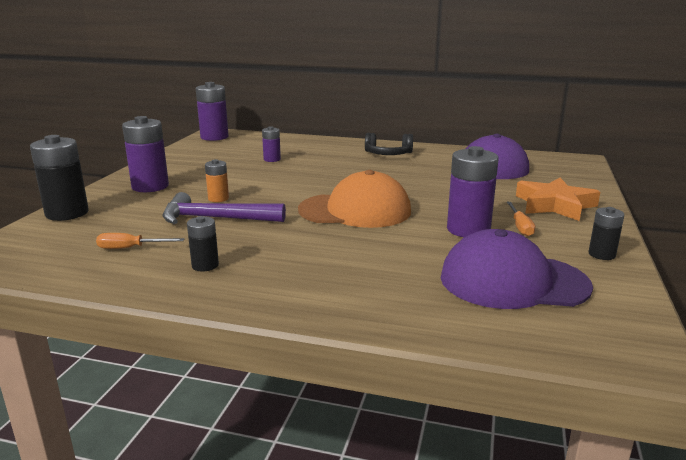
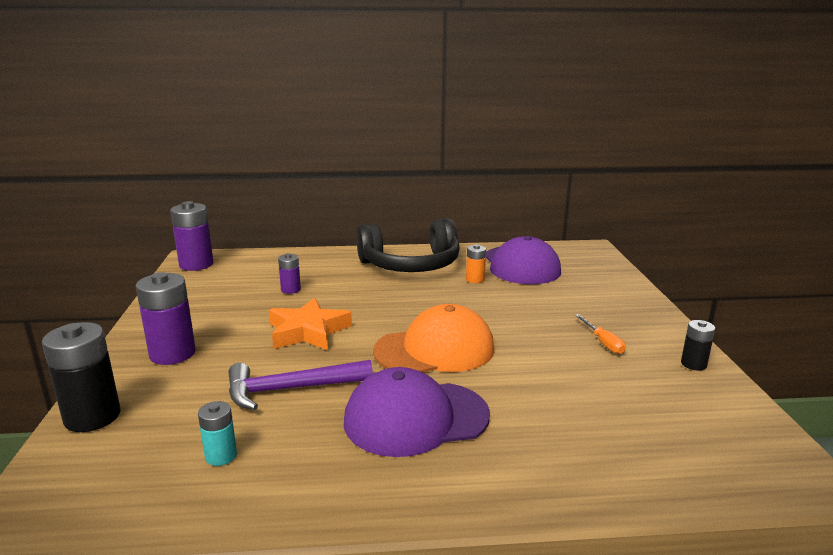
camera: 20 degrees left, 0 degrees up
(131, 248) = (221, 456): orange screwdriver -> turquoise battery
(205, 265) = (331, 462): black battery -> none
(218, 199) = (272, 358): orange battery -> orange battery (475, 279)
(388, 154) = (411, 265): black headphones -> black headphones, size x1.90
(468, 230) = (561, 355): purple battery -> none
(513, 281) = (647, 414): purple cap -> purple cap (416, 418)
(554, 205) = (612, 309): orange star -> orange star (308, 331)

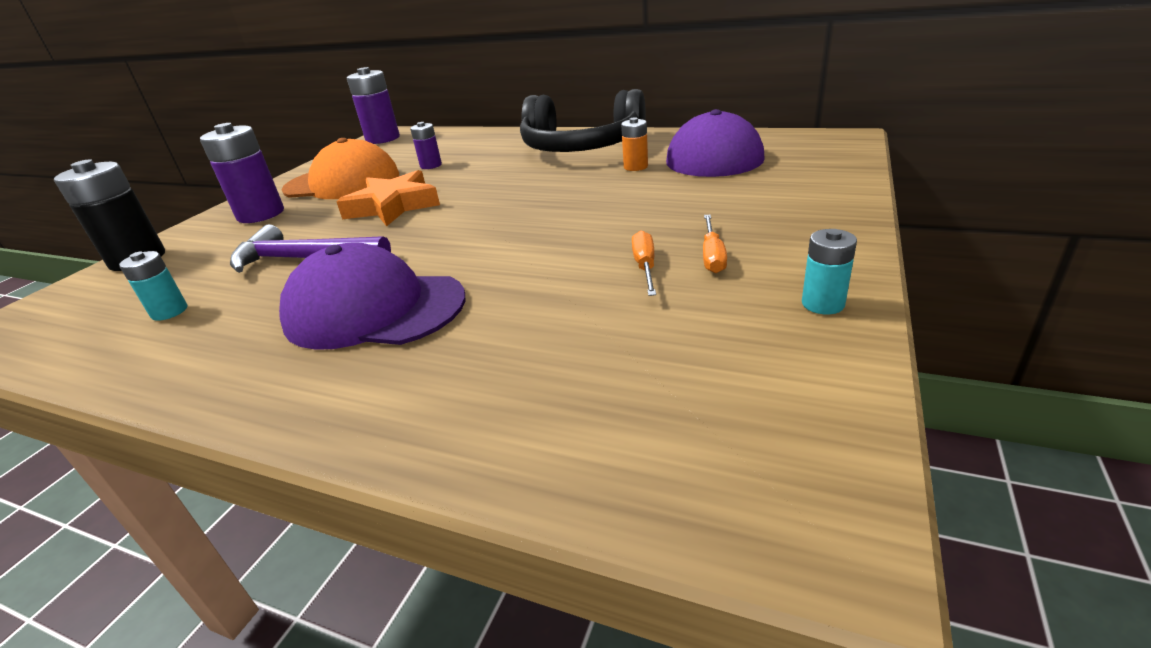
camera: 30 degrees right, 10 degrees up
(435, 349) = (491, 238): orange cap -> orange cap (342, 183)
(571, 356) = (645, 267): none -> orange screwdriver
(693, 364) = (823, 304): black battery -> turquoise battery

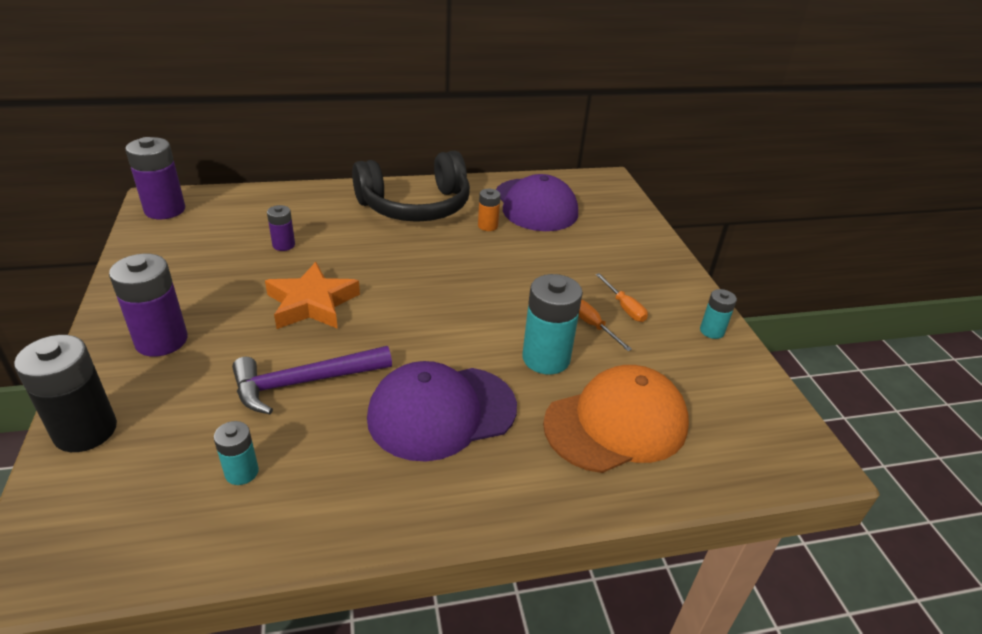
camera: 40 degrees left, 5 degrees up
(342, 183) = (206, 282): orange cap -> orange cap (616, 423)
(545, 287) = (546, 358): none -> turquoise battery

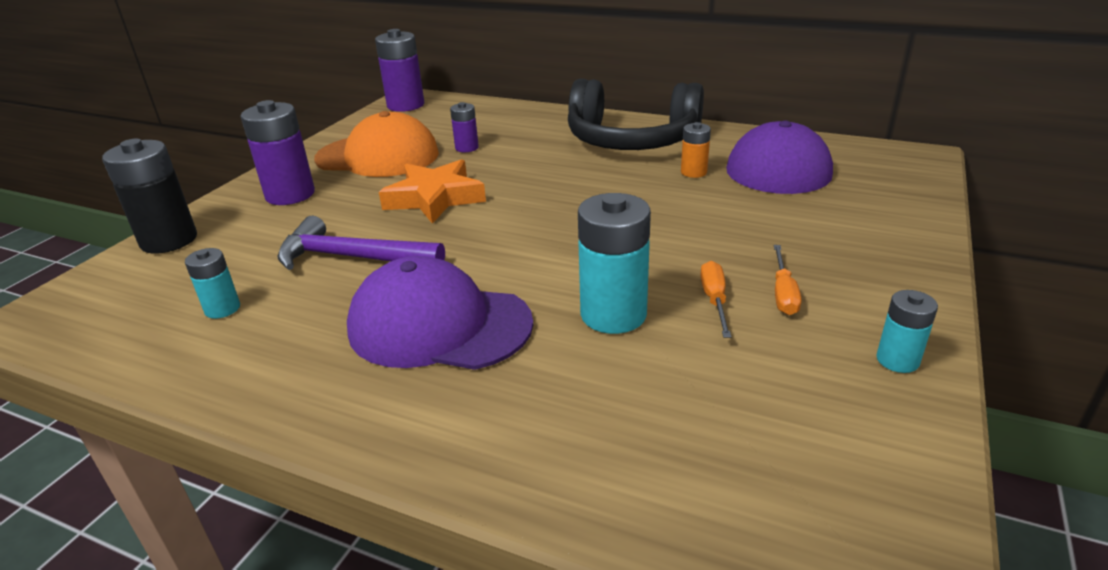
camera: 40 degrees right, 5 degrees down
(616, 423) = (623, 413): orange cap -> orange cap (378, 156)

